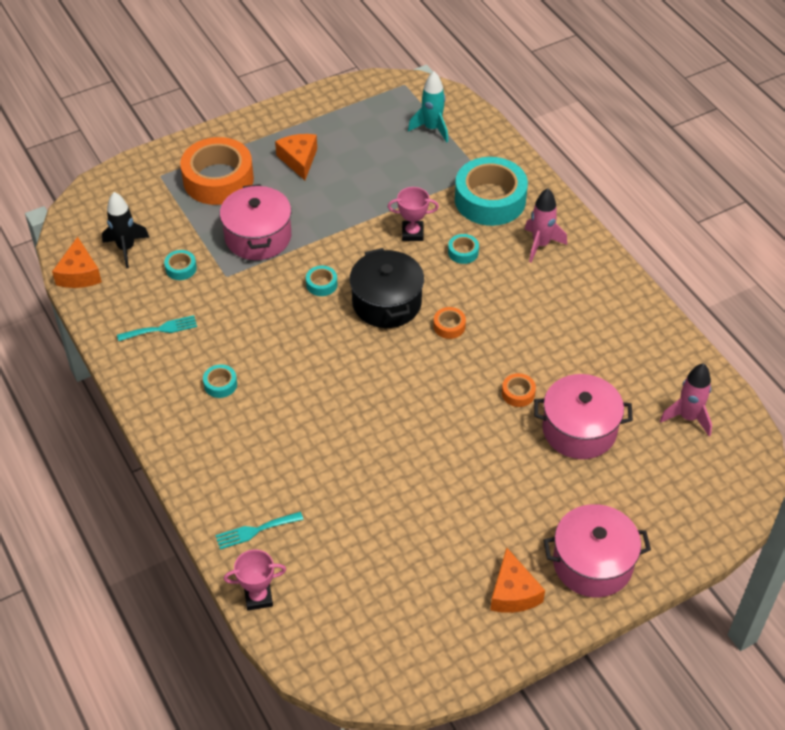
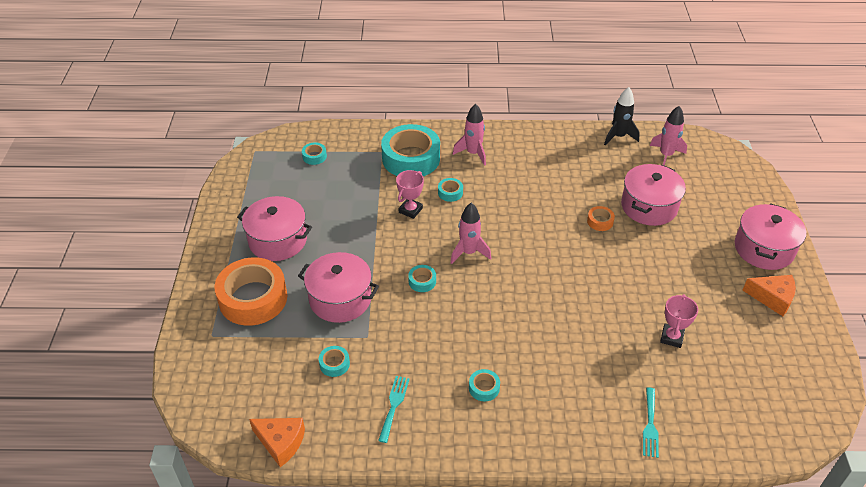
camera: 60 degrees left, 5 degrees down
(126, 248) = (279, 394): black rocket -> black rocket (618, 136)
(258, 597) = (717, 450): pink trophy -> pink trophy (671, 337)
(299, 160) = (278, 240): orange cheese -> pink pot
(386, 303) = (469, 252): black pot -> pink rocket
(432, 128) = (314, 156): turquoise rocket -> turquoise tape
(449, 326) = (515, 229): orange tape -> none

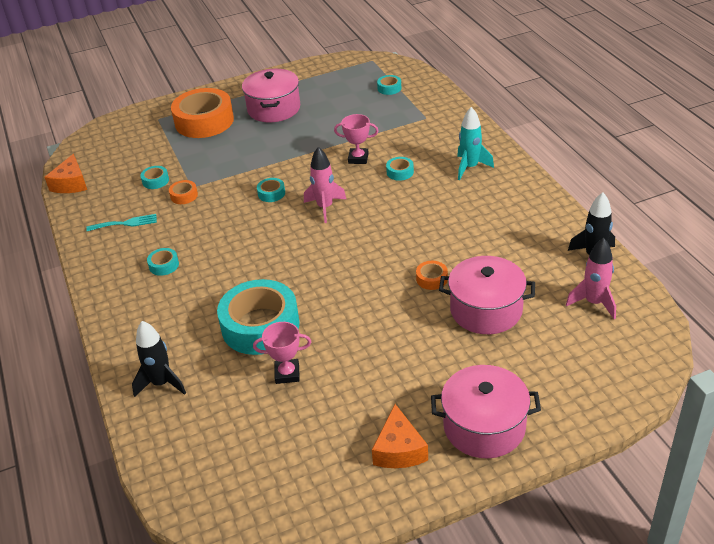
camera: 70 degrees right, 5 degrees down
(340, 299) = (226, 160): pink pot -> none
(379, 346) = (184, 196): none -> orange tape
(411, 158) = (430, 136): turquoise tape -> turquoise tape (260, 326)
(473, 153) = (470, 167): pink rocket -> turquoise rocket
(650, 425) = (162, 383): turquoise fork -> black rocket

